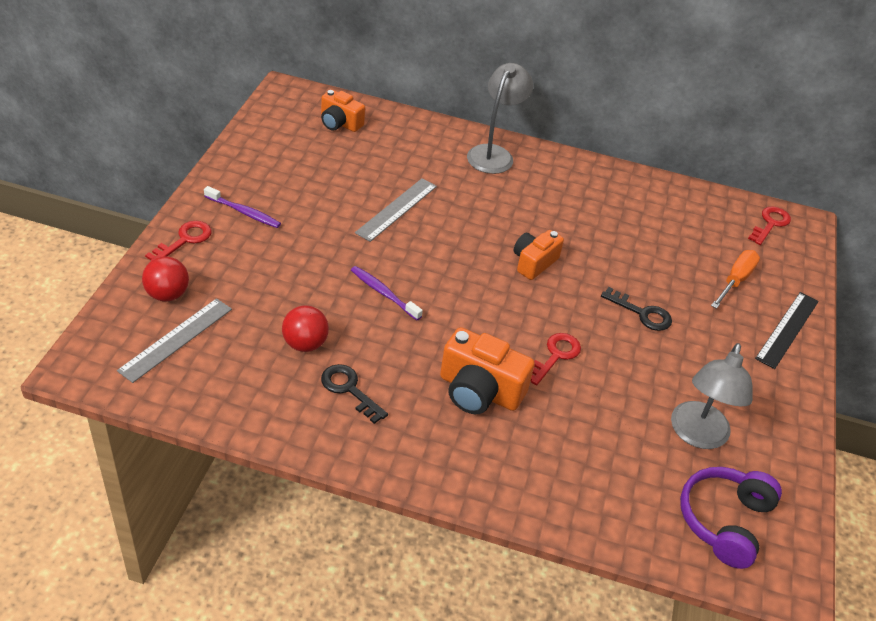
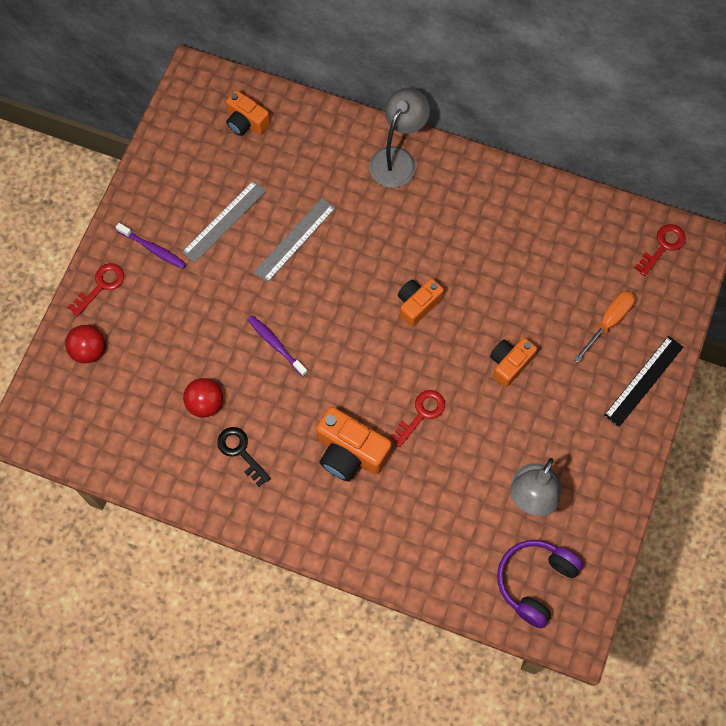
camera: 10 degrees right, 25 degrees up
(176, 339) = (98, 400): grey ruler -> grey ruler (224, 221)
(642, 313) = (509, 364): black key -> orange camera

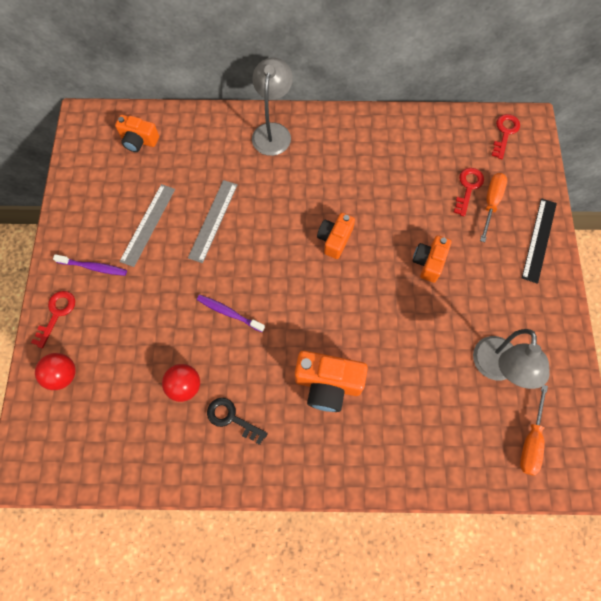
camera: 20 degrees left, 0 degrees up
(421, 414) = (375, 329): red key -> red key (468, 188)
(535, 581) = (531, 441): purple headphones -> orange screwdriver

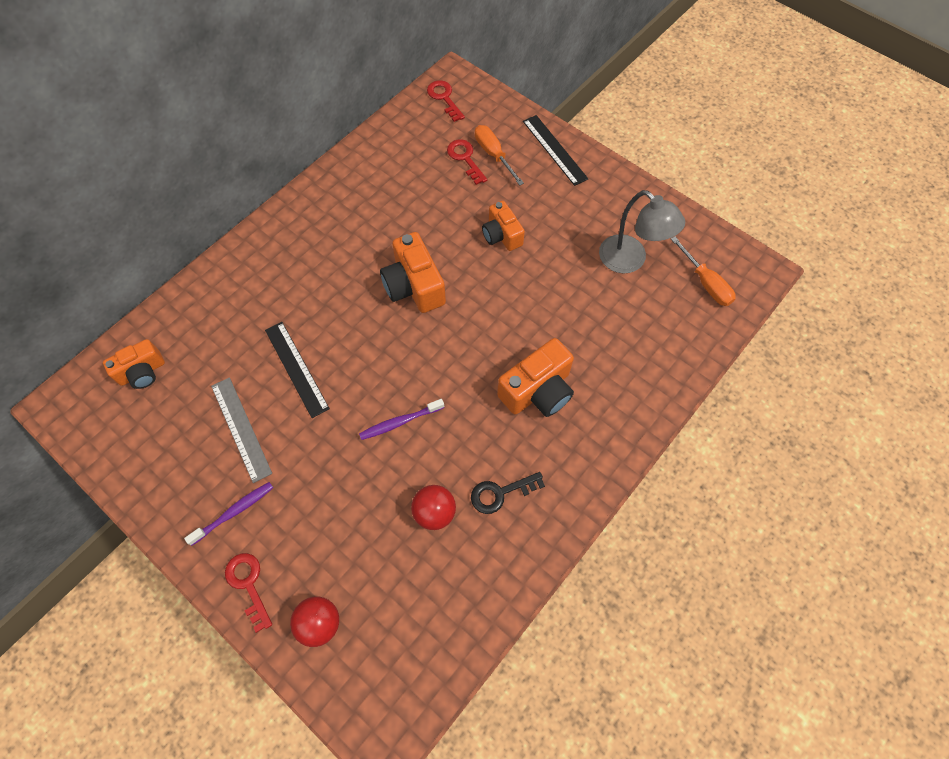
camera: 50 degrees left, 5 degrees down
(213, 220) = (296, 368): grey ruler -> black ruler
(273, 131) = (261, 254): grey lamp -> none
(334, 239) = (414, 286): orange camera -> orange camera, size x1.53

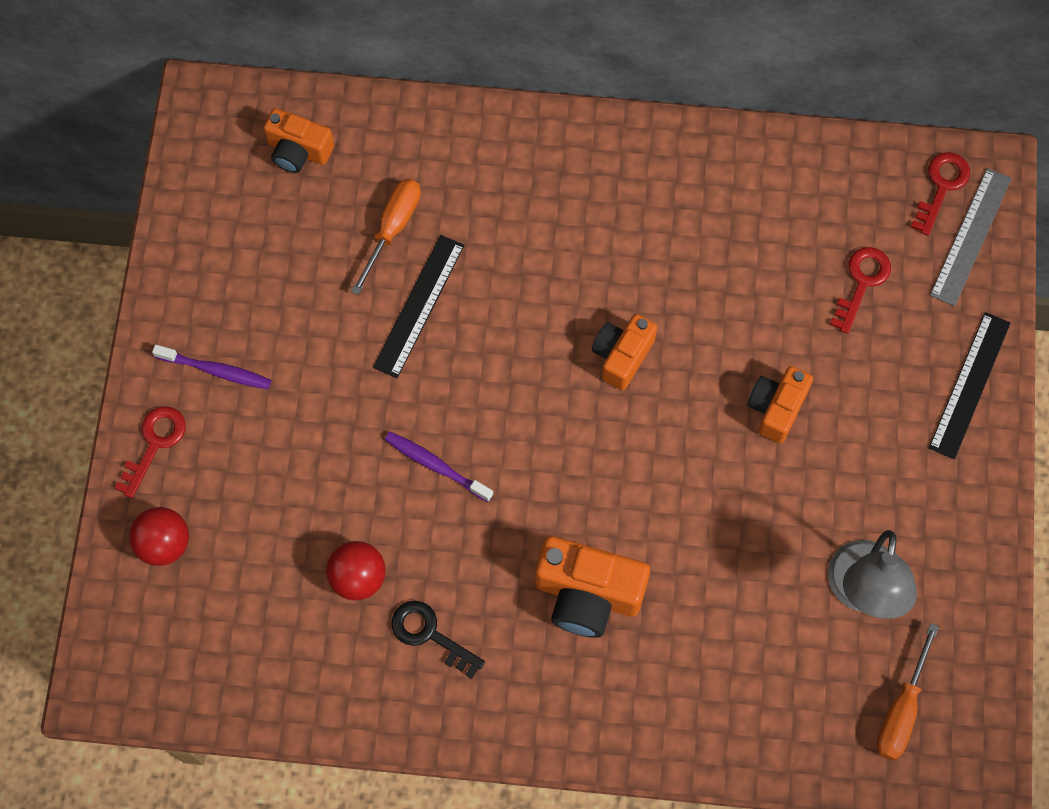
camera: 55 degrees right, 5 degrees up
(241, 428) = (309, 304): grey ruler -> grey ruler (971, 236)
(414, 286) = (622, 356): orange camera -> orange camera, size x0.65
(493, 155) = (897, 313): orange screwdriver -> orange screwdriver (392, 229)

